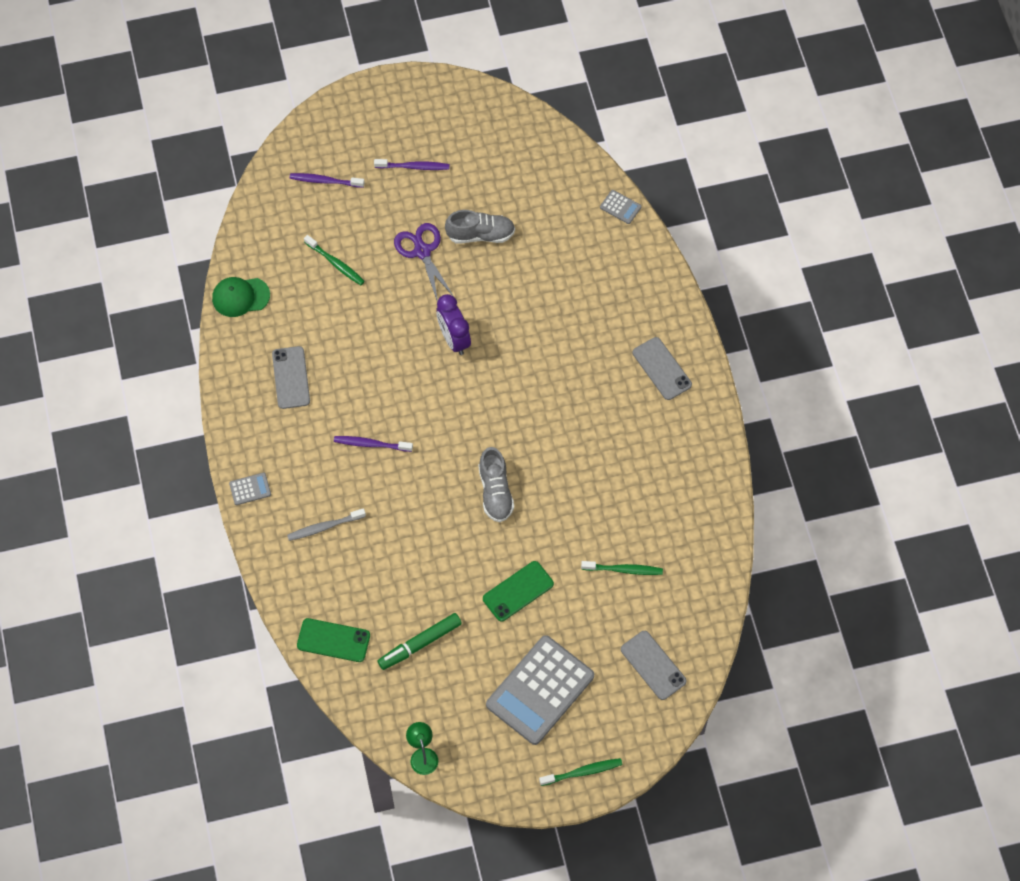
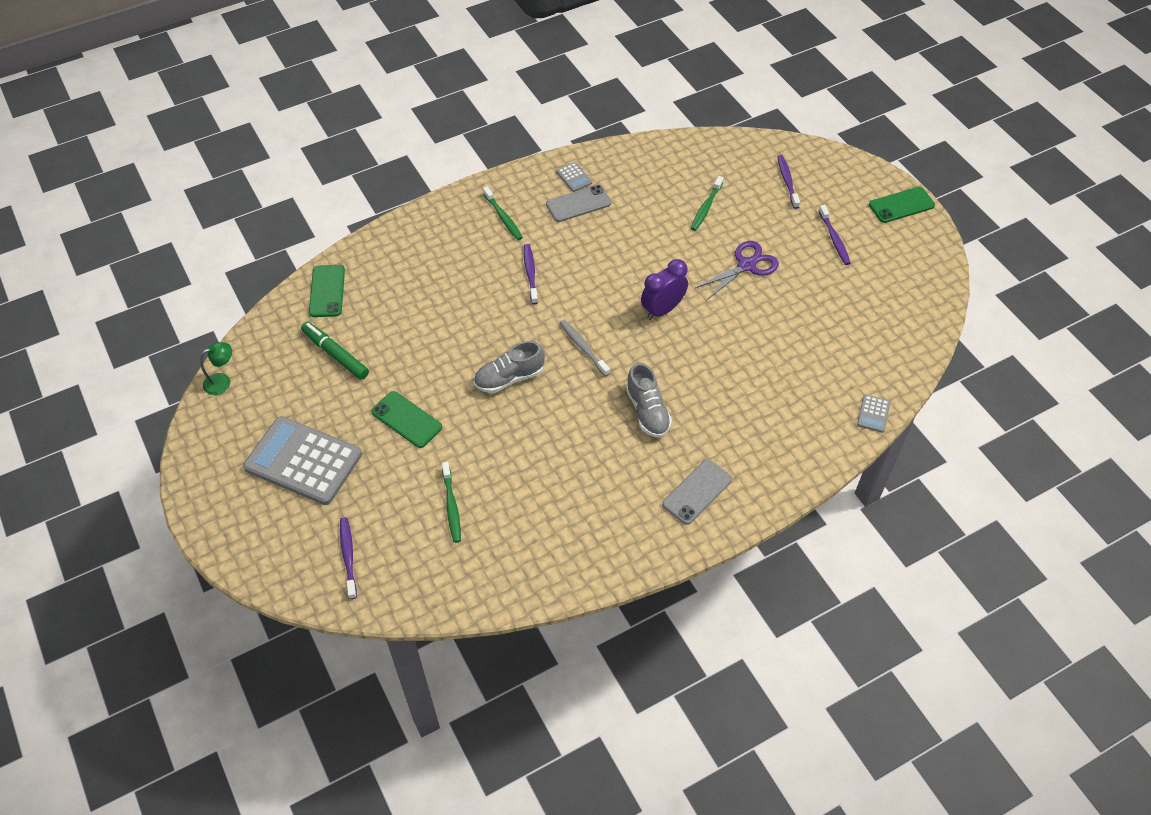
camera: 75 degrees right, 10 degrees down
(240, 297) = (645, 153): green cap -> none
(250, 489) = (461, 202): grey calculator -> grey calculator (574, 177)
(324, 527) = (437, 260): grey toothbrush -> grey toothbrush (583, 347)
(390, 95) = (901, 205): none -> green phone
(480, 234) = (785, 305): grey shoe -> grey shoe (647, 411)
(582, 772) = (220, 517): green toothbrush -> green toothbrush (503, 217)
(653, 665) = (348, 556): grey phone -> purple toothbrush

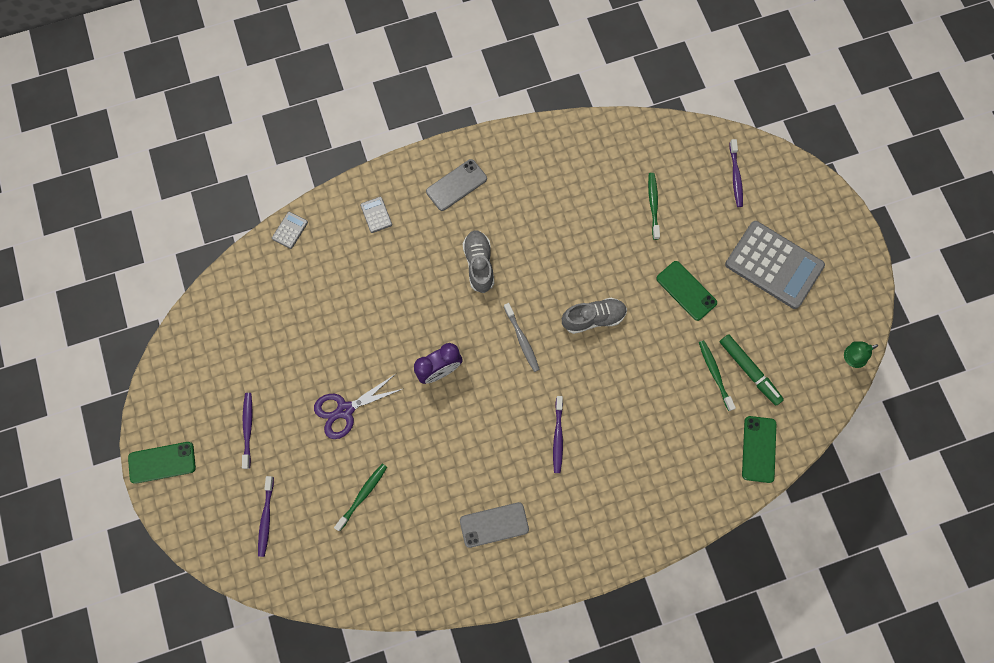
camera: 170 degrees left, 20 degrees up
(503, 217) = (575, 519): green toothbrush -> green toothbrush (714, 374)
(574, 177) = (492, 566): grey calculator -> grey calculator (376, 215)

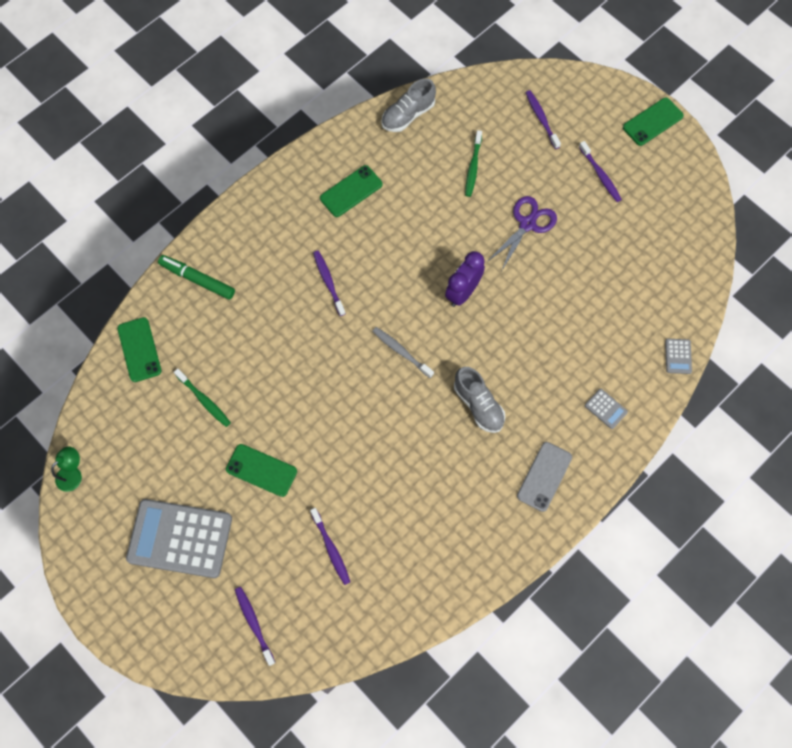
camera: 155 degrees right, 5 degrees down
(494, 525) = (351, 191): grey phone -> green phone
(593, 318) = (342, 402): grey shoe -> grey shoe (408, 115)
(653, 205) = (331, 548): green toothbrush -> purple toothbrush
(749, 371) = (171, 417): green marker -> green marker (197, 279)

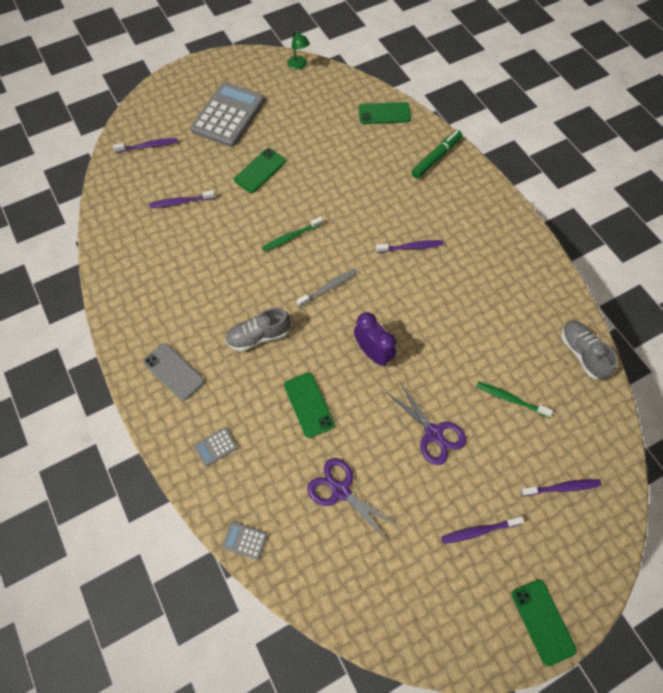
camera: 105 degrees right, 5 degrees down
(204, 400) = (330, 145): green toothbrush -> green toothbrush (291, 237)
(351, 191) = (501, 284): green phone -> green phone (309, 405)
(606, 289) = (341, 491): none -> purple scissors

